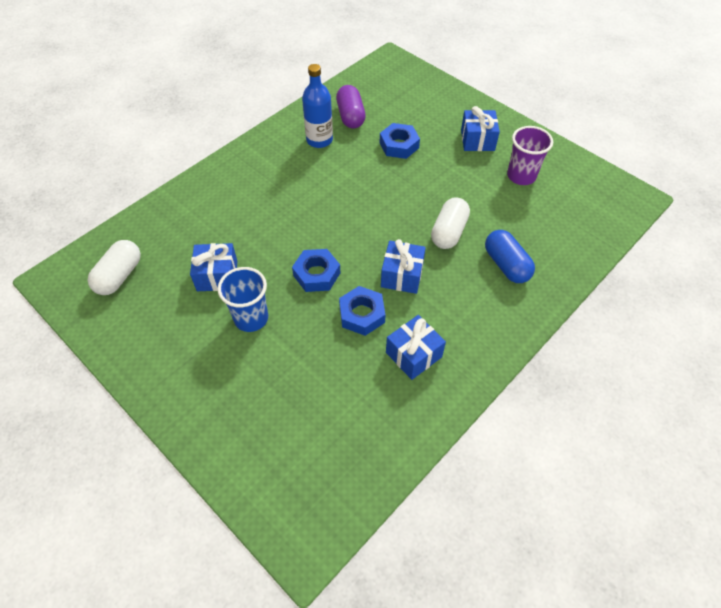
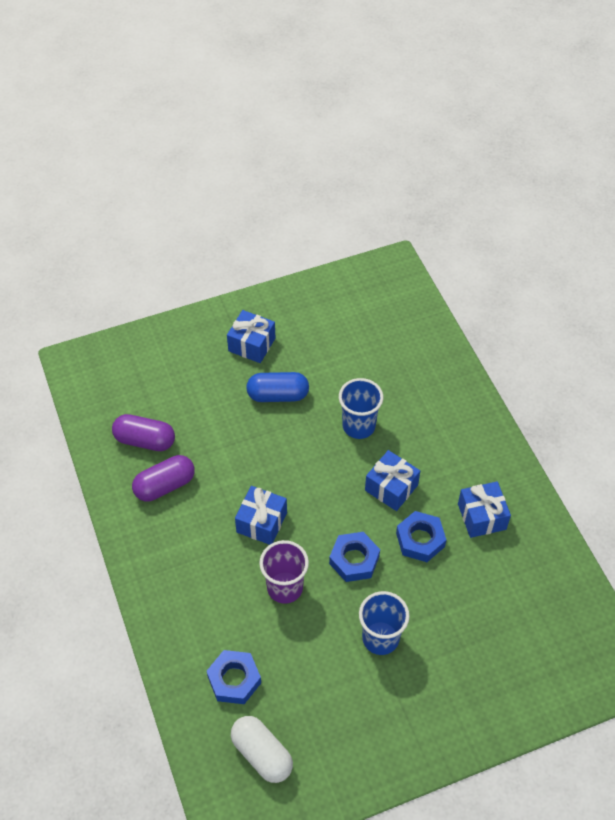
camera: 65 degrees left, 0 degrees up
(217, 276) = (311, 653): blue gift -> blue gift (261, 522)
(319, 140) = (165, 485): blue bottle -> purple capsule
(399, 145) = (218, 415): blue nut -> blue nut (234, 680)
(449, 232) = (358, 426): white capsule -> blue cup
(506, 265) = (419, 400): blue capsule -> blue capsule (278, 395)
(521, 176) = (320, 334): purple cup -> purple cup (285, 587)

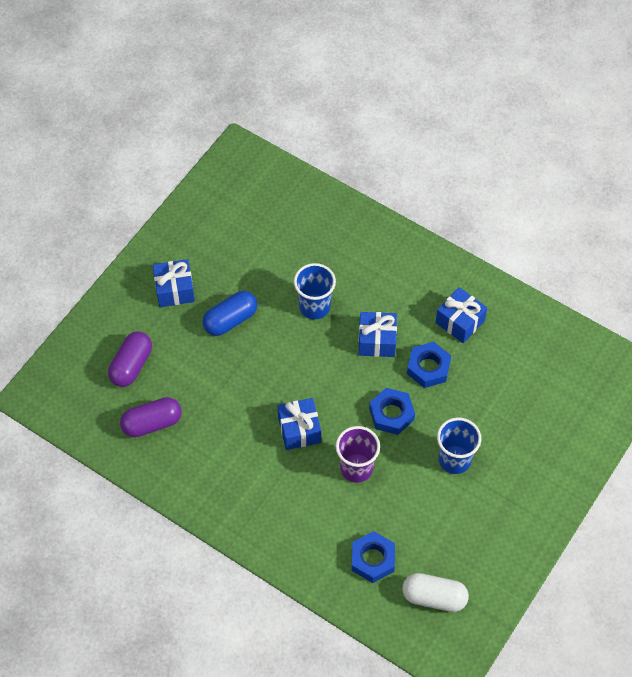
camera: 35 degrees left, 5 degrees up
(165, 485) = (199, 449): purple capsule -> purple capsule (131, 365)

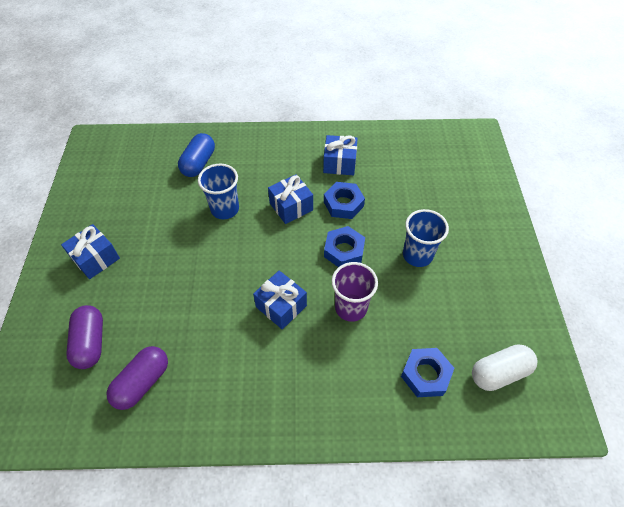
camera: 35 degrees left, 5 degrees down
(230, 320) = (161, 255): blue capsule -> blue capsule (199, 163)

